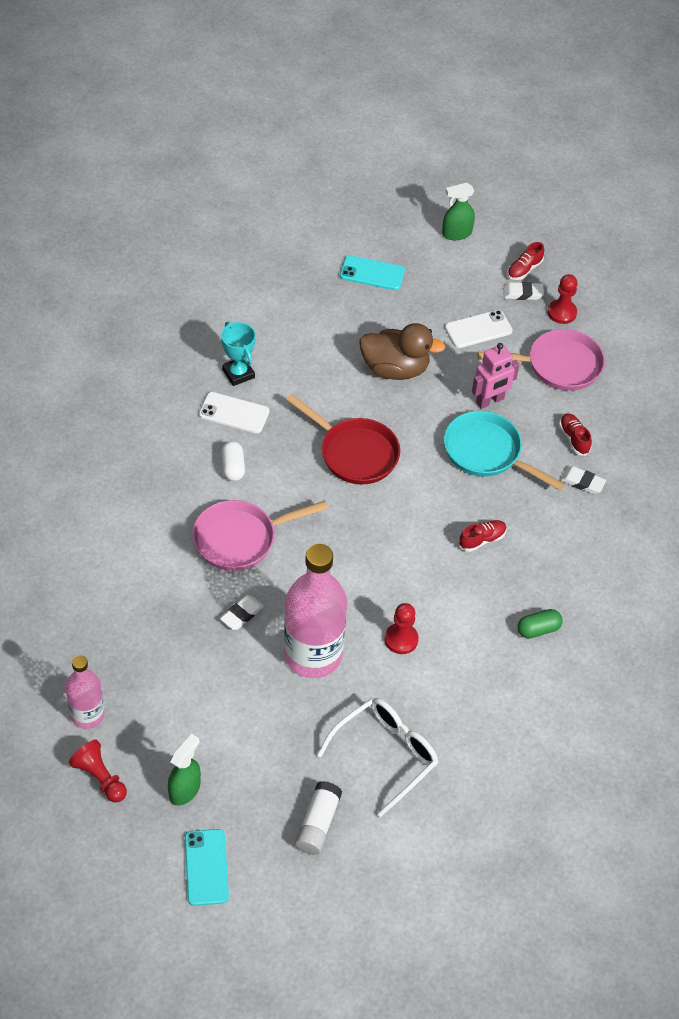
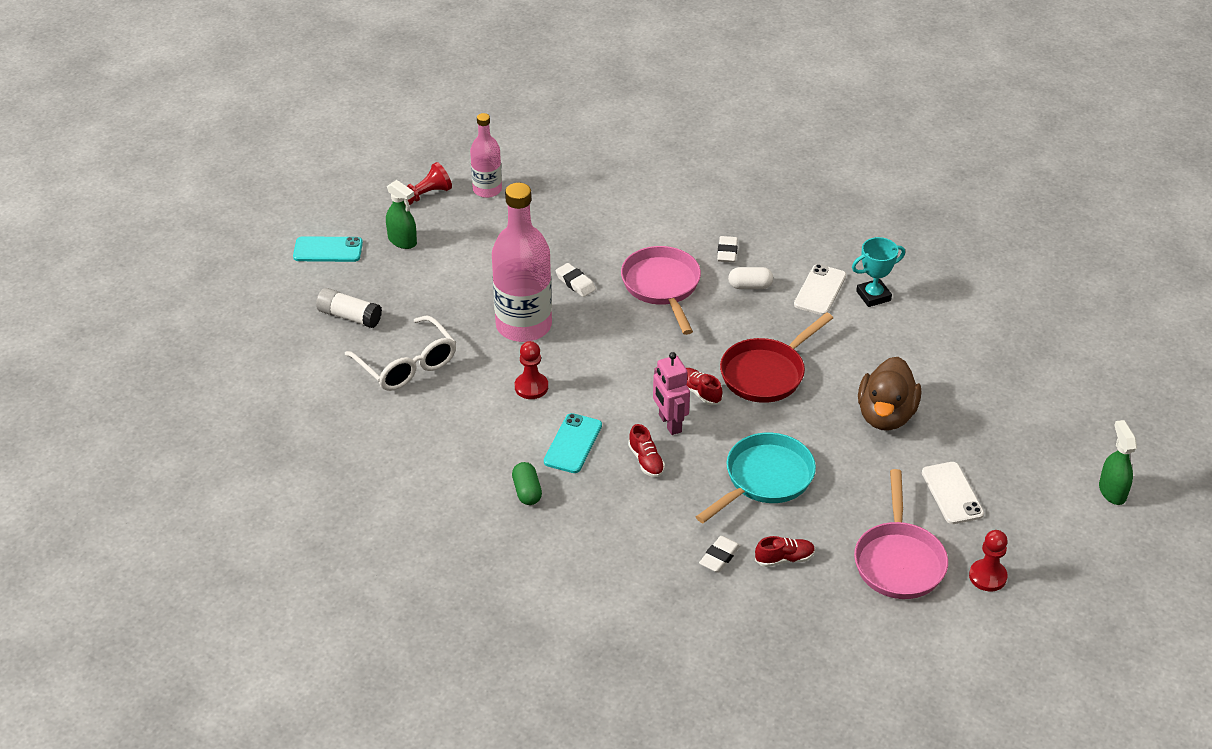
camera: 100 degrees right, 10 degrees down
(372, 273) = (1032, 409): turquoise phone -> turquoise phone (573, 443)
(490, 401) = (841, 490): pink robot -> pink robot (669, 423)
(523, 293) = (1016, 542): white eraser -> white eraser (727, 252)
(524, 269) = (1058, 549): red shoe -> red shoe (699, 392)

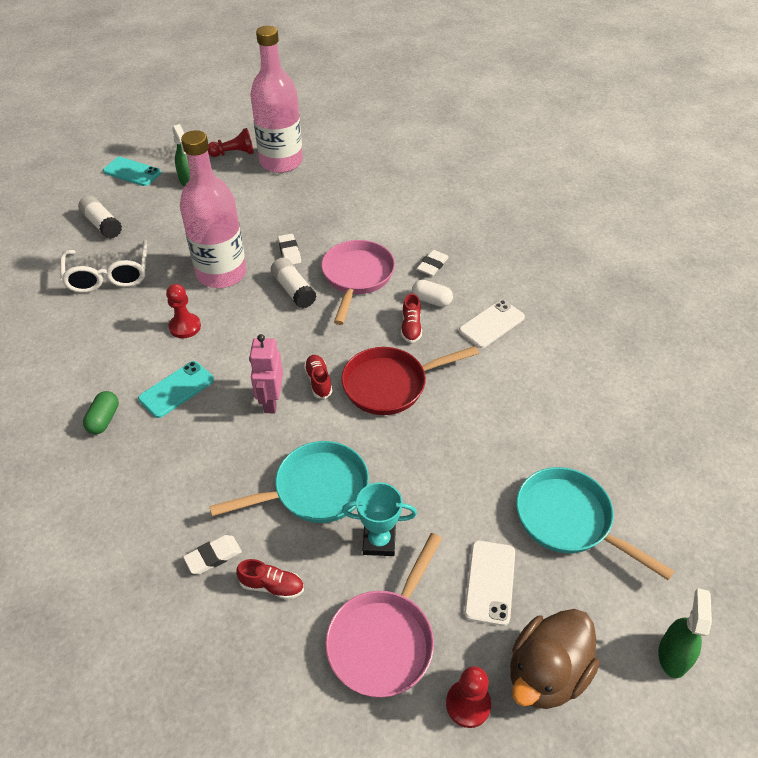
camera: 25 degrees right, 5 degrees up
(487, 190) = (281, 162): pink bottle -> pink bottle, size x1.77
(610, 319) = (293, 290): none -> white glue stick
(646, 461) = (224, 429): red shoe -> red shoe (411, 327)
(873, 296) = (538, 345): turquoise trophy -> turquoise trophy (379, 541)
(886, 415) = (475, 468): brown duck -> brown duck (546, 673)
(984, 428) = (569, 520): none -> turquoise pan

